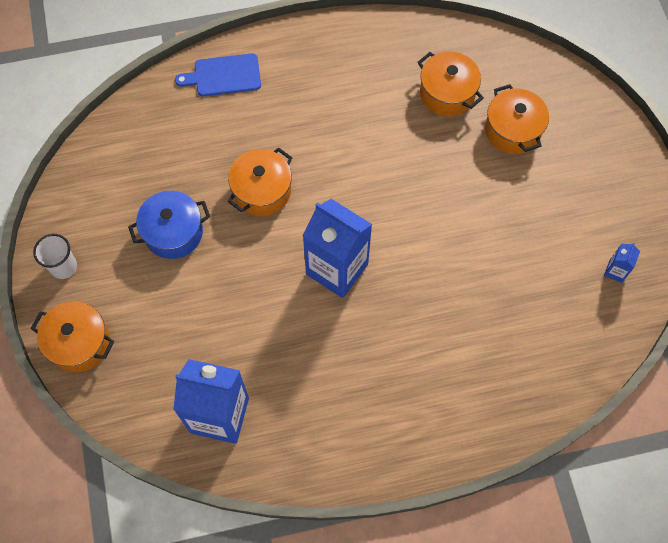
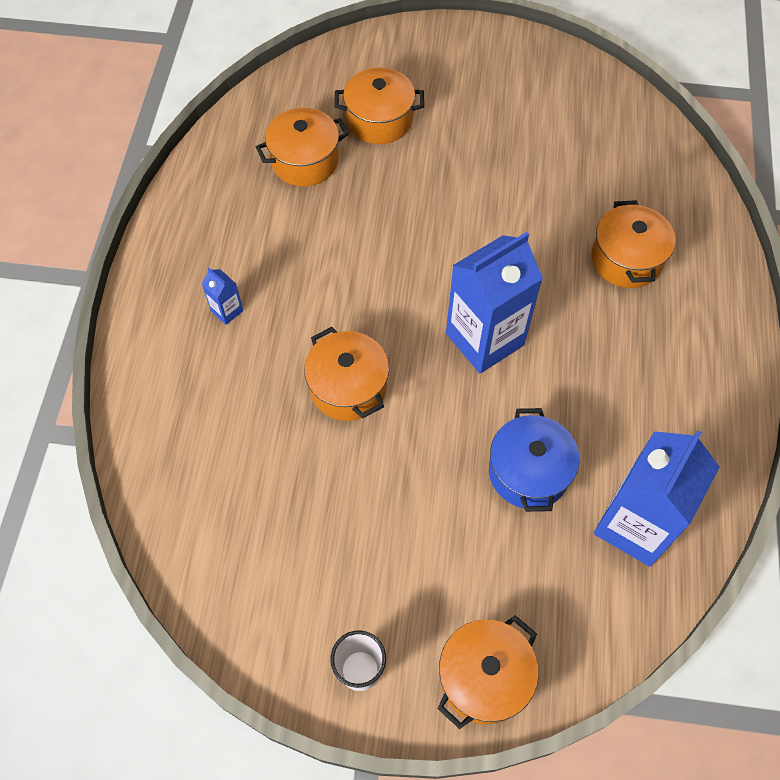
camera: 70 degrees left, 5 degrees down
(173, 232) = (364, 509): blue pot -> blue pot (528, 472)
(224, 76) = (159, 381): blue cutting board -> none
(455, 354) = (626, 259): none -> orange pot
(615, 271) = (576, 95): blue carton -> blue carton (227, 311)

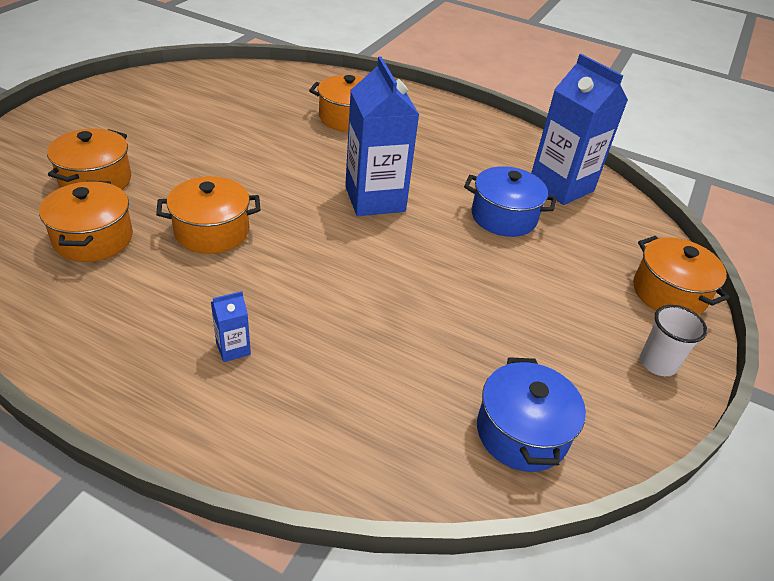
camera: 75 degrees left, 20 degrees down
(221, 552) = (522, 432): none -> blue pot
(348, 387) = (378, 288): orange pot -> orange pot (212, 231)

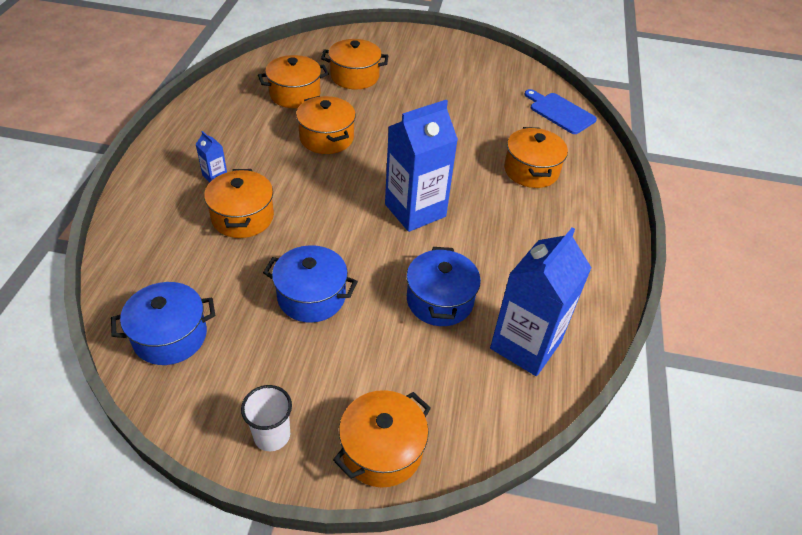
camera: 75 degrees right, 5 degrees up
(269, 77) = (560, 112): none -> blue cutting board
(331, 334) = (243, 217): none -> orange pot
(481, 300) = (311, 297): none -> blue pot

